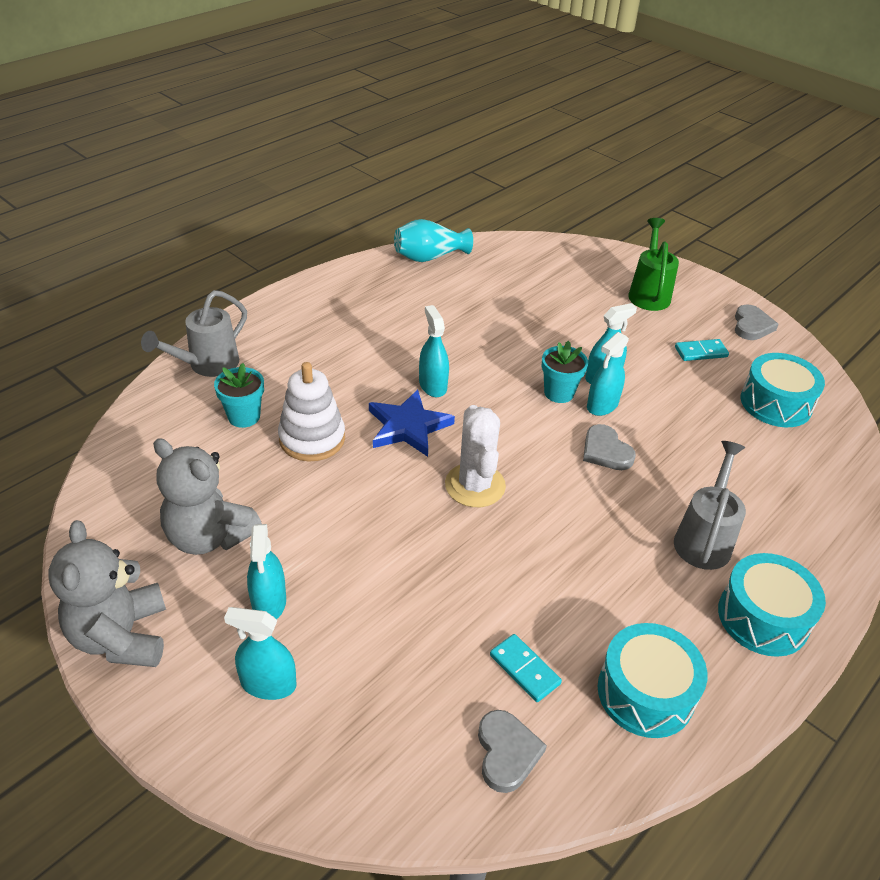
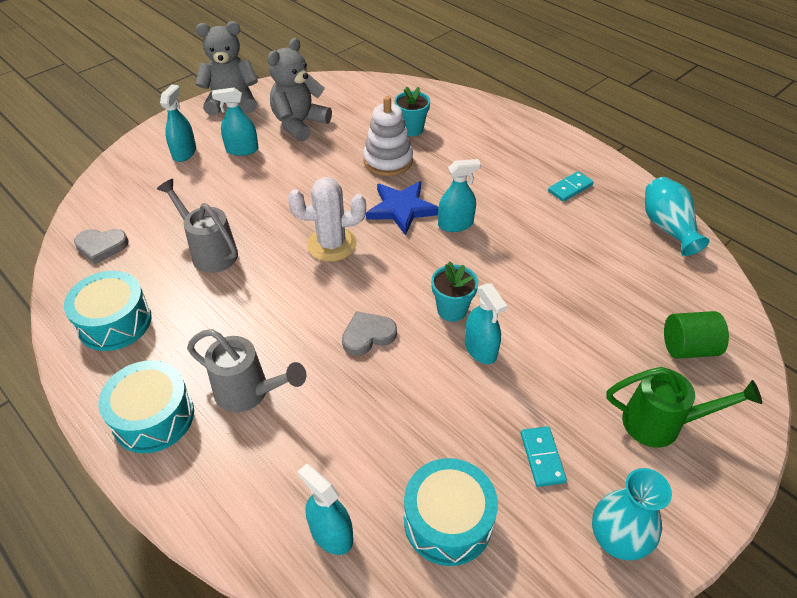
camera: 95 degrees right, 5 degrees up
(207, 365) = (468, 109): grey watering can -> grey watering can (210, 252)
(524, 669) = (156, 259): turquoise domino -> turquoise domino (570, 188)
(571, 270) = (688, 348): none -> green cylinder
(602, 405) = (435, 342): turquoise spray bottle -> turquoise spray bottle (331, 534)
(751, 326) = (616, 540): grey heart -> turquoise vase

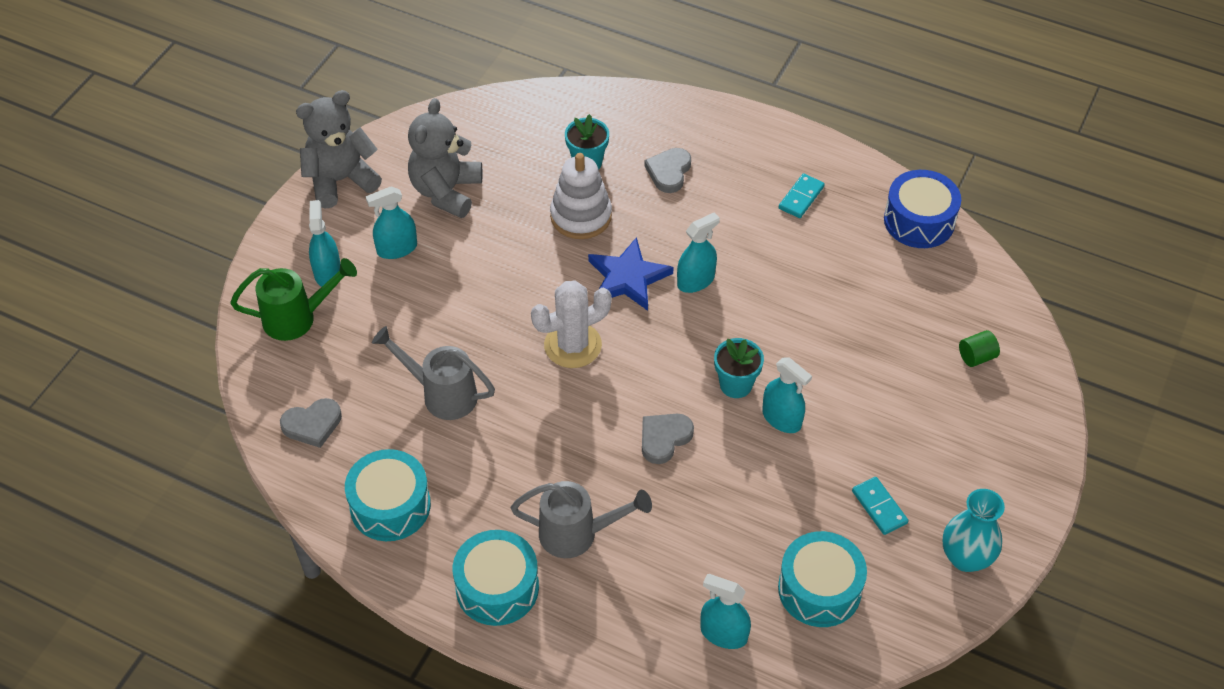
camera: 20 degrees left, 5 degrees up
(470, 148) = (669, 172): none -> grey heart
(661, 424) = (973, 442): green watering can -> green watering can (297, 318)
(667, 227) = (919, 221): turquoise vase -> blue drum
(688, 348) = (976, 357): green cylinder -> green cylinder, size x0.65

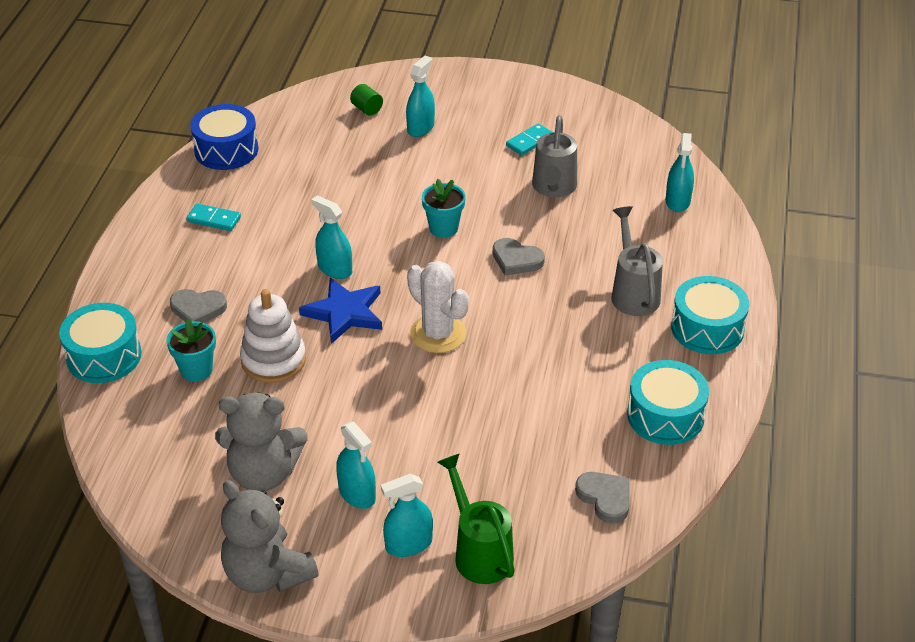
camera: 105 degrees left, 10 degrees down
(442, 394) = (529, 411): grey watering can -> grey watering can (553, 188)
(781, 418) = (468, 199): turquoise spray bottle -> turquoise spray bottle (420, 128)
(819, 589) = (615, 161): turquoise drum -> turquoise drum (104, 356)
(966, 557) = (553, 99): turquoise vase -> none

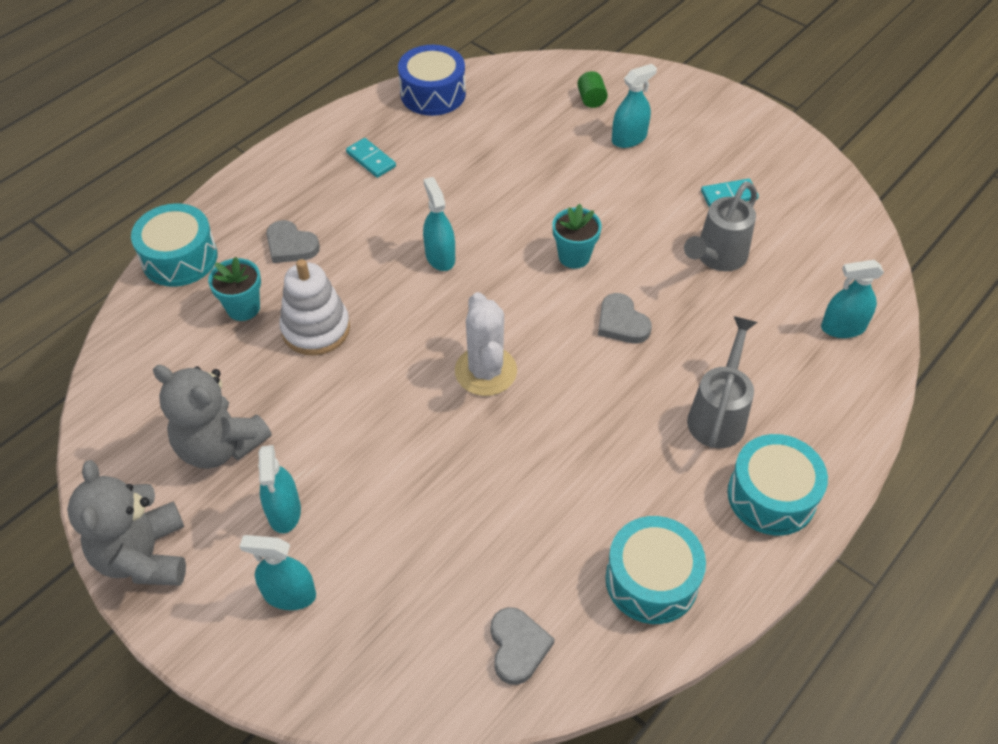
camera: 30 degrees right, 10 degrees up
(344, 313) = (415, 308): blue star -> none
(479, 552) = (348, 641): green watering can -> none
(678, 201) = (843, 327): turquoise spray bottle -> turquoise spray bottle turned 45 degrees clockwise

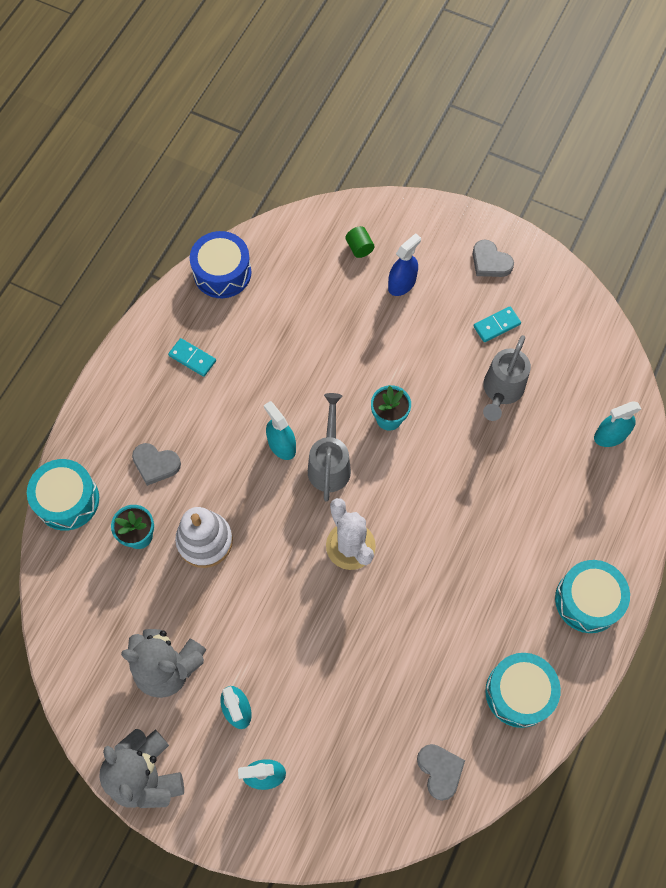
camera: 15 degrees left, 15 degrees up
(621, 322) = (442, 473): grey heart -> grey heart (490, 262)
(629, 138) = (402, 284): turquoise spray bottle -> blue spray bottle
(718, 415) = (535, 540): grey watering can -> grey watering can (329, 464)

